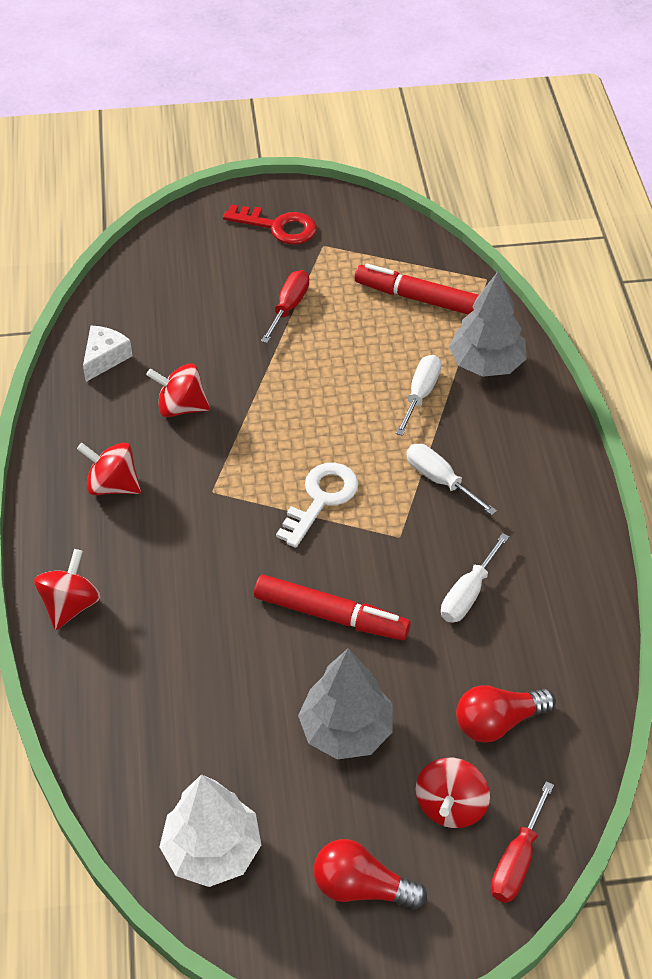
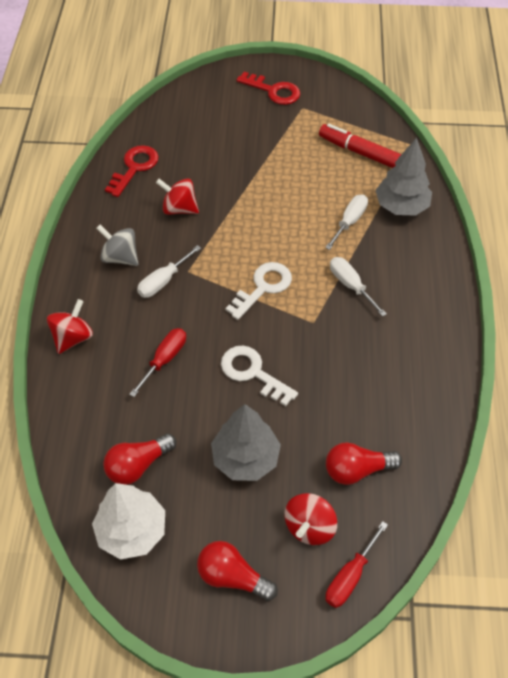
camera: 10 degrees right, 5 degrees up
(105, 358) = (134, 167): white cheese -> red key
(113, 485) = (120, 257): red spinning top -> grey spinning top
(201, 762) = (138, 465): none -> red light bulb
(289, 307) = (269, 148): red screwdriver -> red screwdriver (165, 359)
(331, 615) = (252, 372): red marker -> white key
(468, 594) = (354, 371): white screwdriver -> white screwdriver (163, 281)

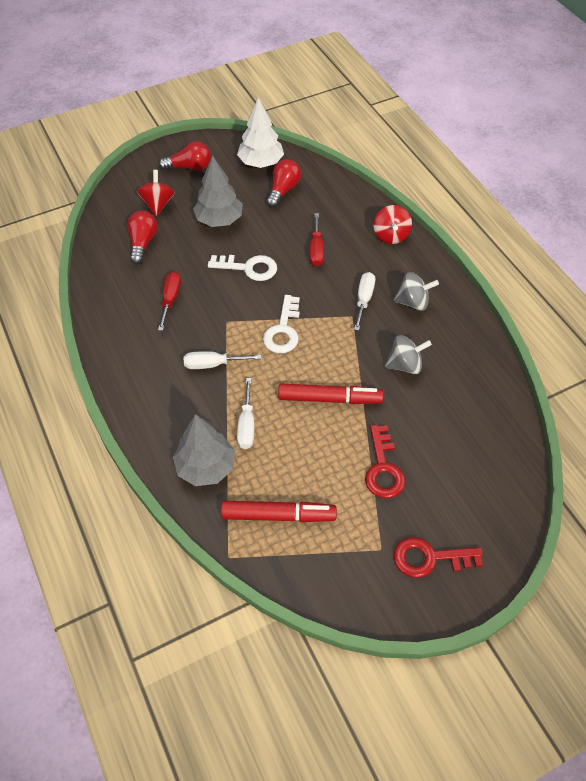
camera: 150 degrees right, 0 degrees up
(134, 167) = (480, 386): red key -> red key (383, 468)
(179, 209) = (405, 365): red spinning top -> grey spinning top
(265, 211) = (329, 399): none -> red marker
(350, 285) = (213, 364): white screwdriver -> white screwdriver turned 150 degrees clockwise
(350, 576) = (121, 193): red screwdriver -> red screwdriver (170, 299)
(357, 470) = (143, 243): red light bulb -> red light bulb turned 45 degrees counterclockwise

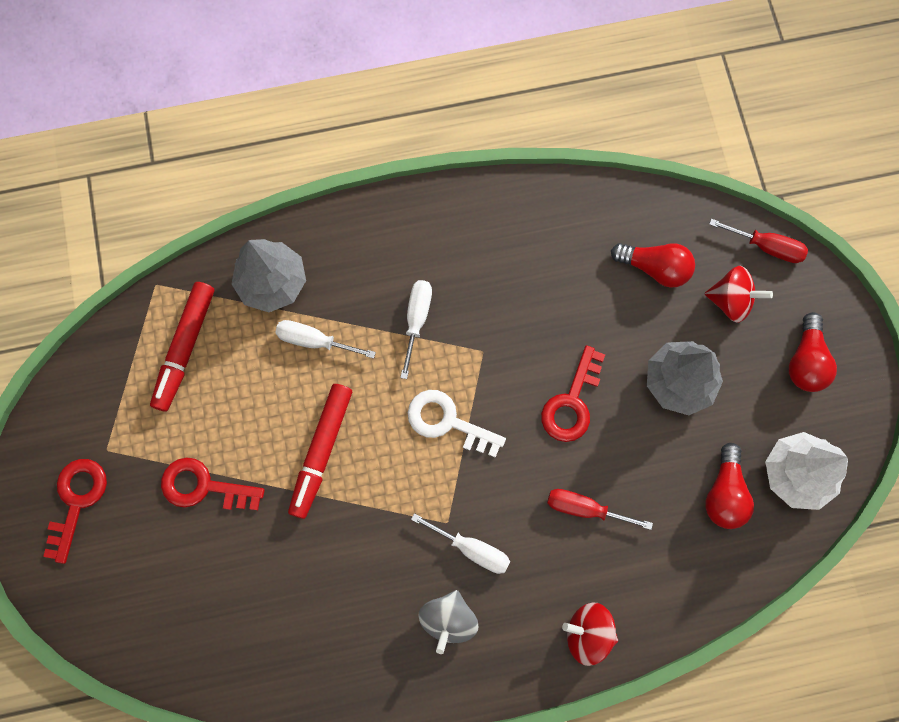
camera: 105 degrees right, 20 degrees up
(170, 299) = (539, 287): red screwdriver -> red screwdriver (766, 247)
(249, 268) = (572, 402): white key -> red key
(283, 190) = (724, 493): red light bulb -> red light bulb turned 60 degrees clockwise
(405, 365) = (344, 568): grey spinning top -> none

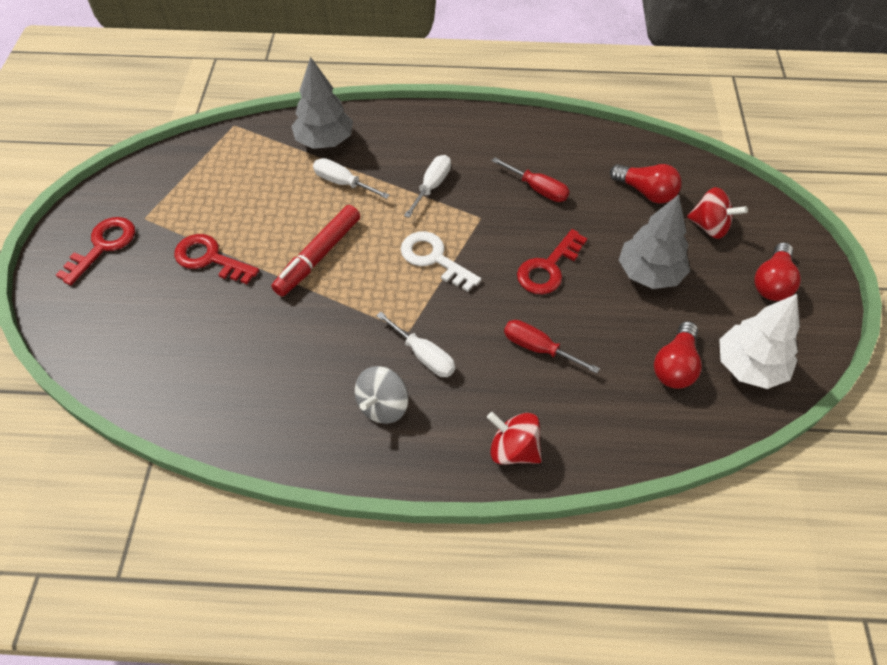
camera: 15 degrees right, 20 degrees down
(185, 348) = (238, 167): red marker -> none
(766, 247) = (749, 197): red screwdriver -> red screwdriver (538, 189)

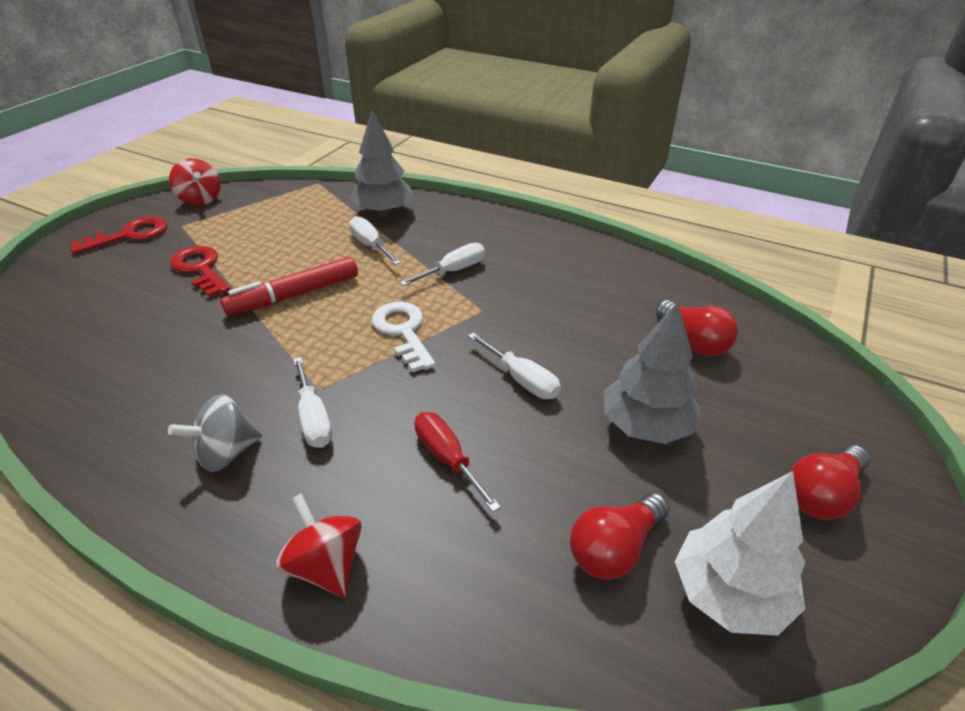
camera: 25 degrees right, 15 degrees down
(538, 189) = (564, 303): red screwdriver -> none
(548, 268) = (521, 379): red key -> white screwdriver
(709, 227) = (760, 401): red spinning top -> red spinning top (200, 199)

